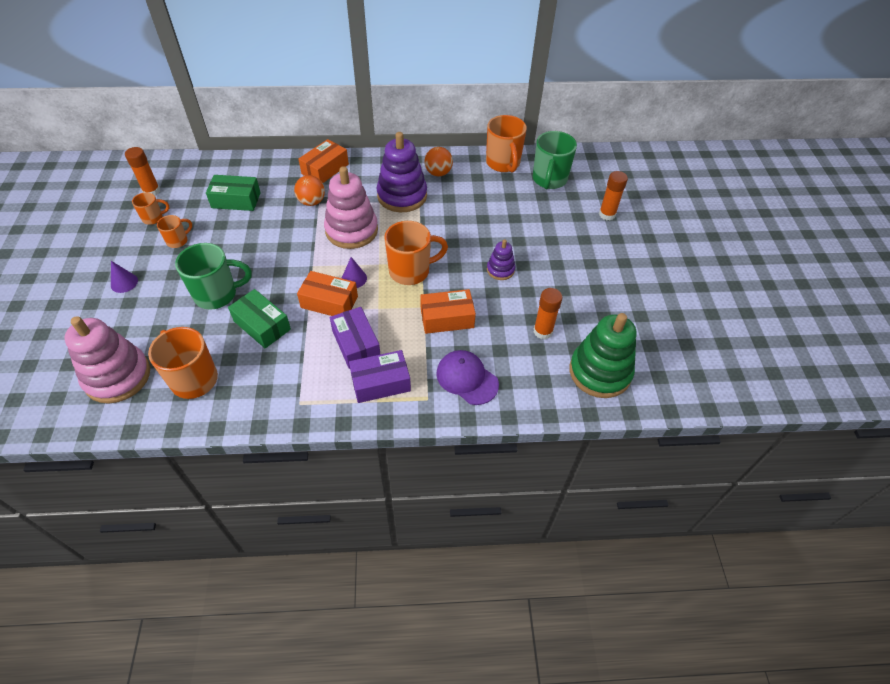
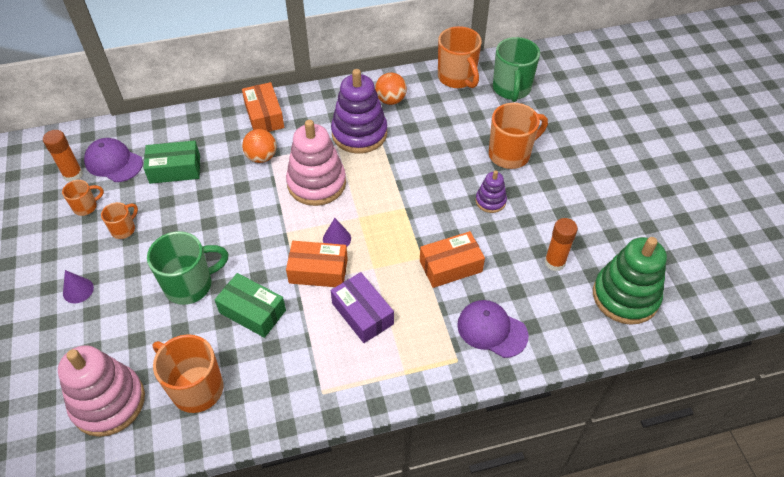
camera: 10 degrees left, 0 degrees up
(188, 187) = (113, 162): none -> purple cap
(325, 169) = (264, 116): orange box -> orange box turned 45 degrees counterclockwise
(380, 383) = (402, 352): purple box -> none
(411, 271) = (396, 219): orange mug -> orange mug (510, 154)
(607, 214) = (582, 119): orange glue stick -> none

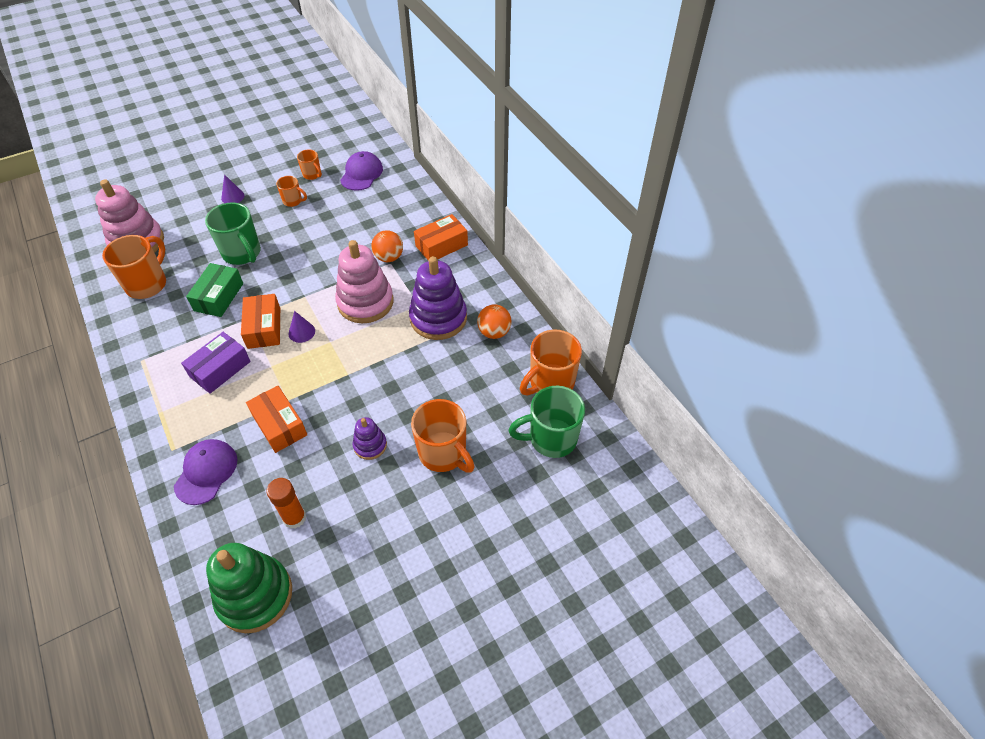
camera: 75 degrees right, 0 degrees up
(73, 175) = (343, 157): orange glue stick -> none
(175, 169) = (362, 209): green box -> none

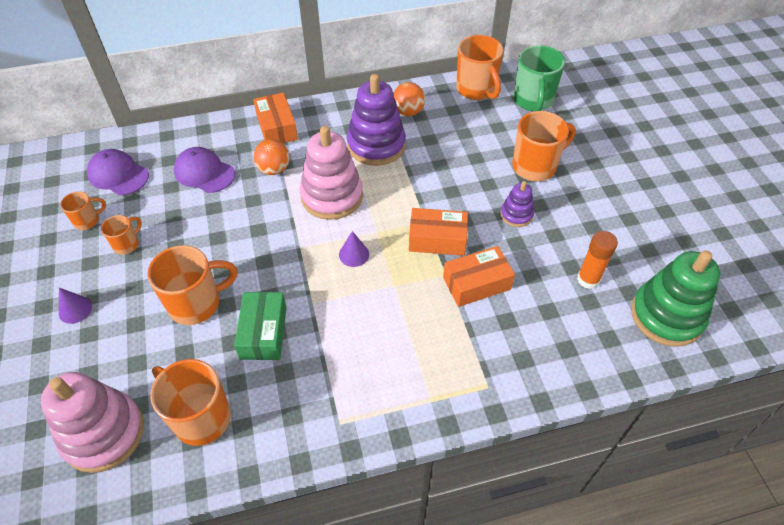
camera: 75 degrees left, 0 degrees up
(206, 472) = (524, 352): purple cap -> purple cap (204, 172)
(218, 297) = (263, 332): green box -> green box turned 60 degrees clockwise
(220, 369) = (383, 335): purple box -> none
(242, 253) = (196, 303): green mug -> orange mug
(264, 328) = (334, 289): orange box -> orange box (437, 239)

